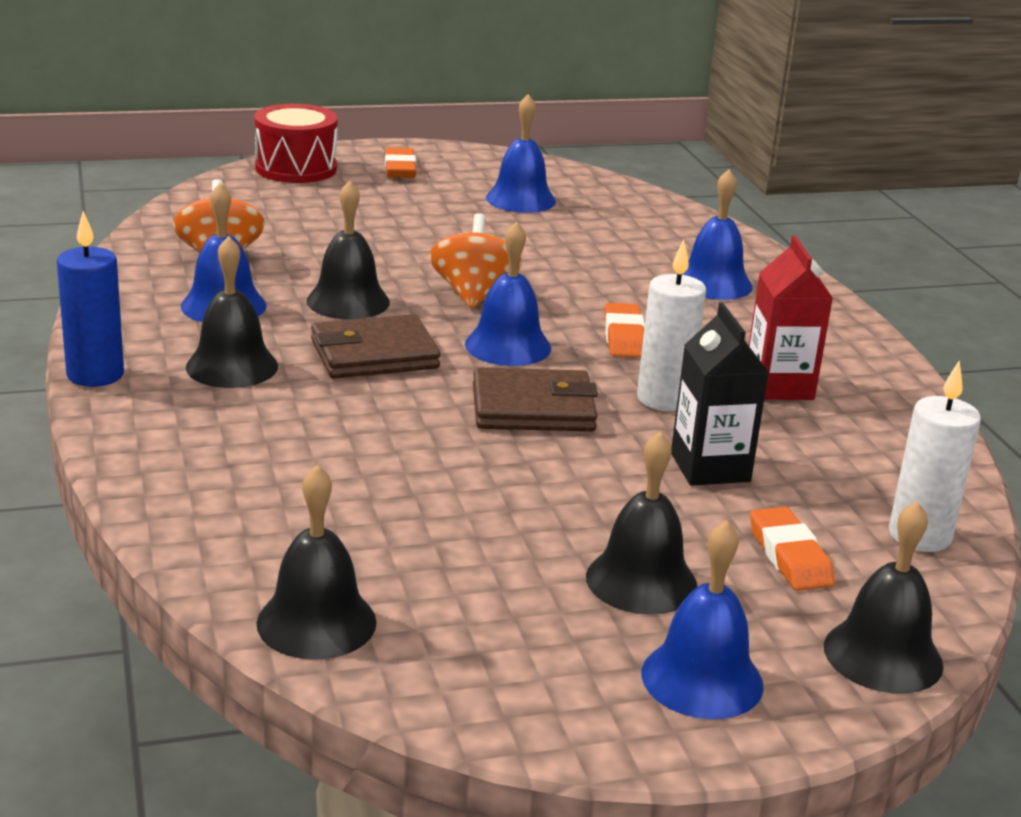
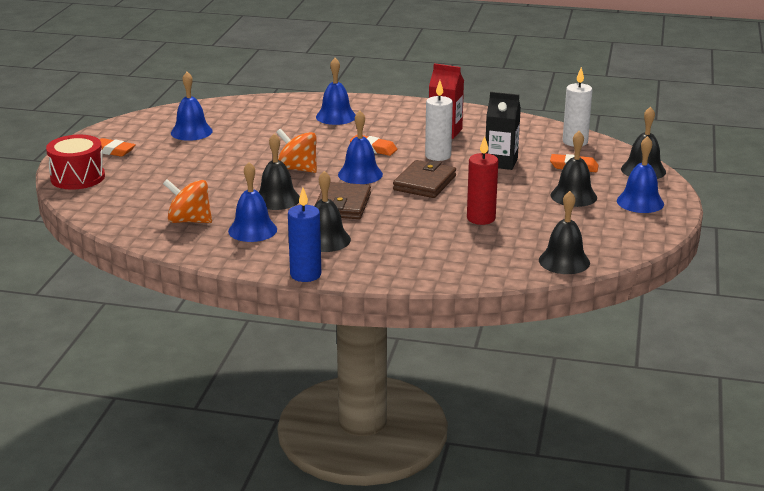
camera: 60 degrees left, 0 degrees up
(435, 491) = (481, 218): none -> red candle

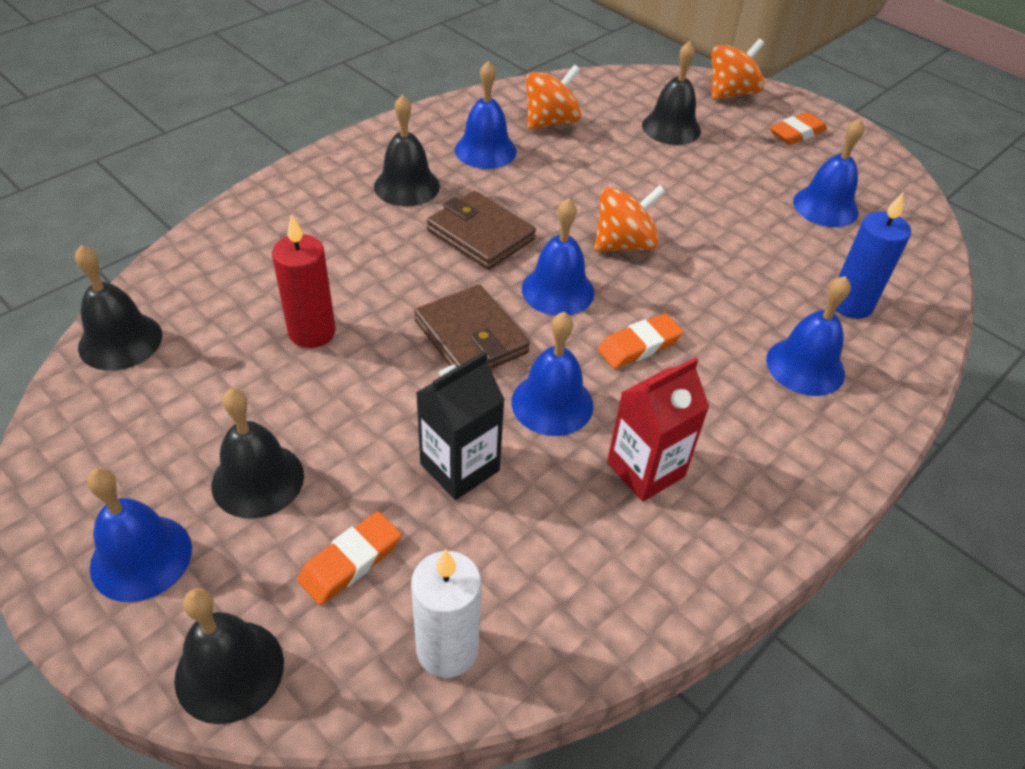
camera: 120 degrees right, 20 degrees up
(77, 177) = (731, 93): red drum -> orange spinning top
(277, 199) = (548, 194): black bell -> black bell (671, 128)
(305, 275) = (349, 144): blue candle -> blue candle (851, 304)
(438, 156) = (552, 403): white candle -> blue bell

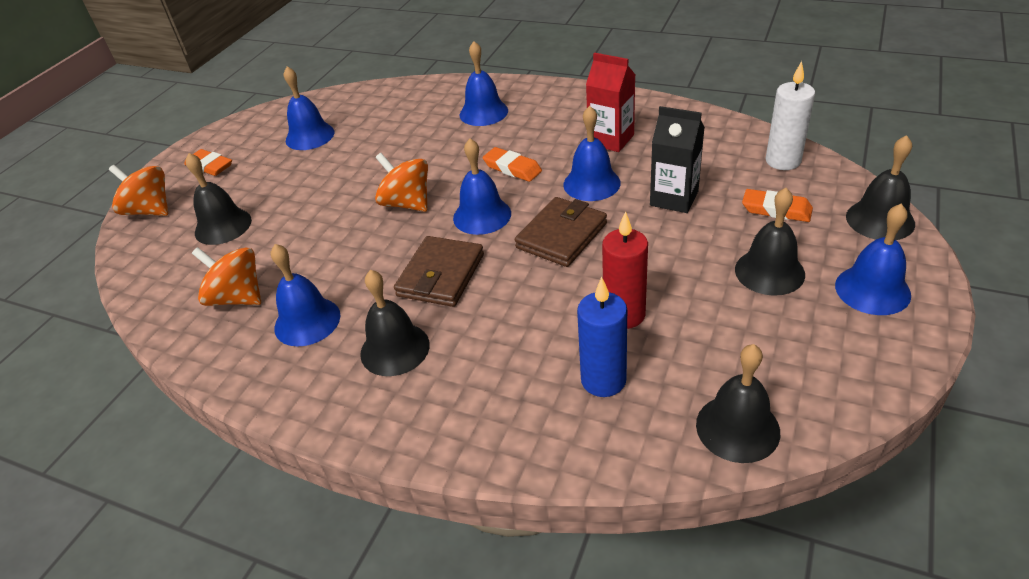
camera: 105 degrees left, 5 degrees down
(851, 304) = (415, 109): blue candle -> blue candle (603, 380)

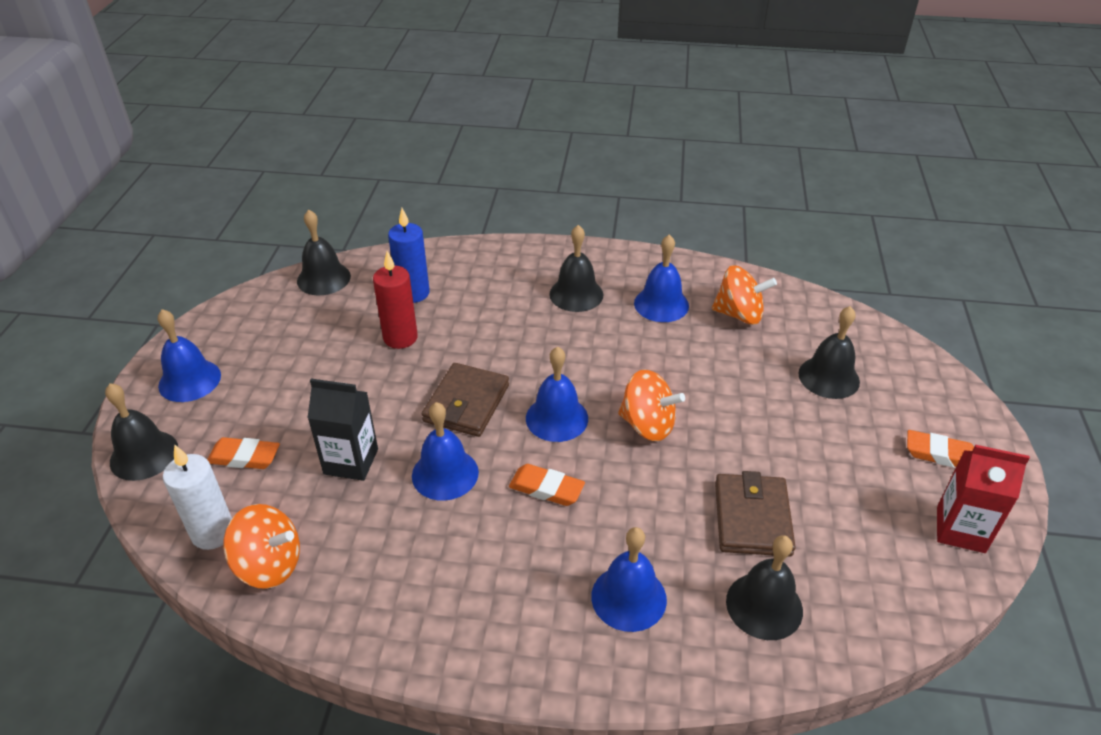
camera: 160 degrees right, 0 degrees up
(150, 210) = (934, 386): orange spinning top -> orange spinning top (269, 565)
(310, 136) = (857, 521): blue bell -> none
(441, 275) = (569, 352): brown wallet -> brown wallet (752, 518)
(611, 140) = (428, 553): red carton -> red carton (960, 530)
(769, 271) = (272, 387): black bell -> black bell (764, 605)

